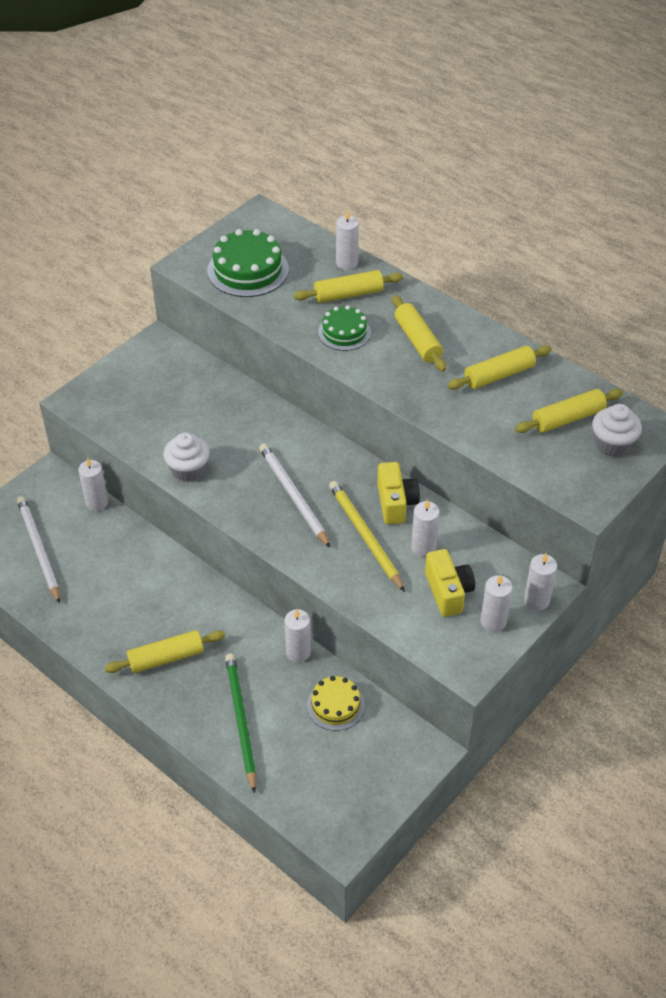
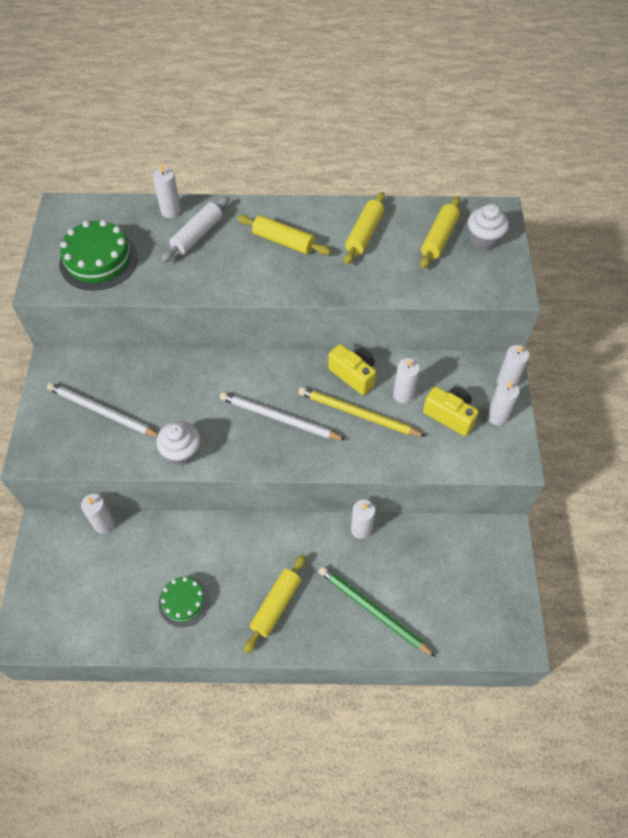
camera: 40 degrees left, 10 degrees up
(39, 549) = (94, 595): white pencil -> white pencil (102, 412)
(335, 705) = (421, 548): yellow cake -> none
(344, 332) = (225, 267): green cake -> green cake (184, 601)
(348, 294) = (197, 235): yellow rolling pin -> white rolling pin

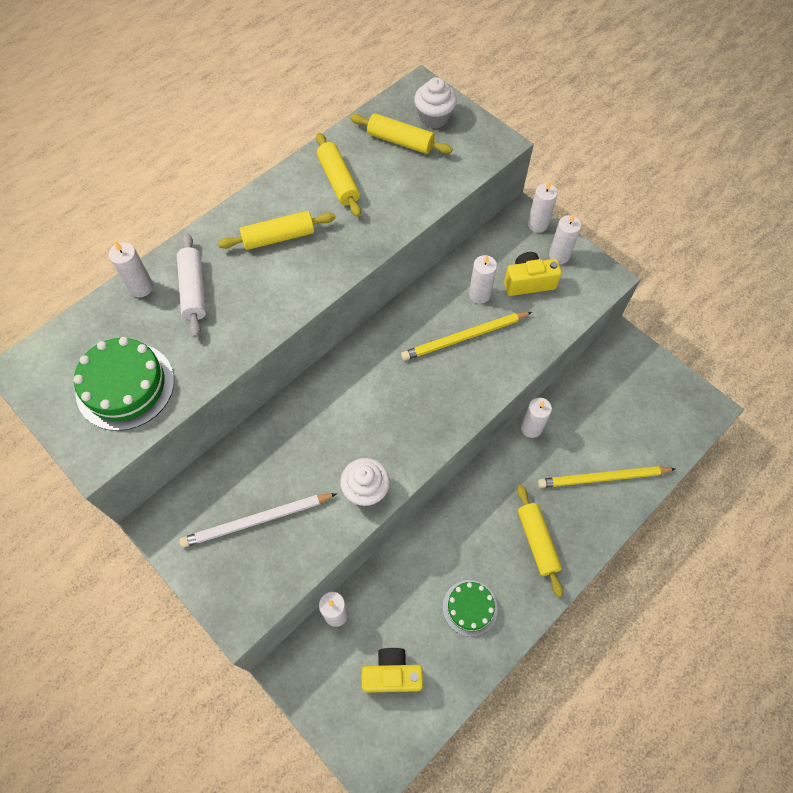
camera: 45 degrees left, 5 degrees up
(279, 418) = (410, 393): white pencil -> none
(353, 375) = (426, 310): yellow camera -> yellow camera (392, 674)
(373, 610) = (602, 478): green pencil -> yellow pencil
(439, 238) = (400, 141): yellow rolling pin -> yellow rolling pin turned 45 degrees counterclockwise

